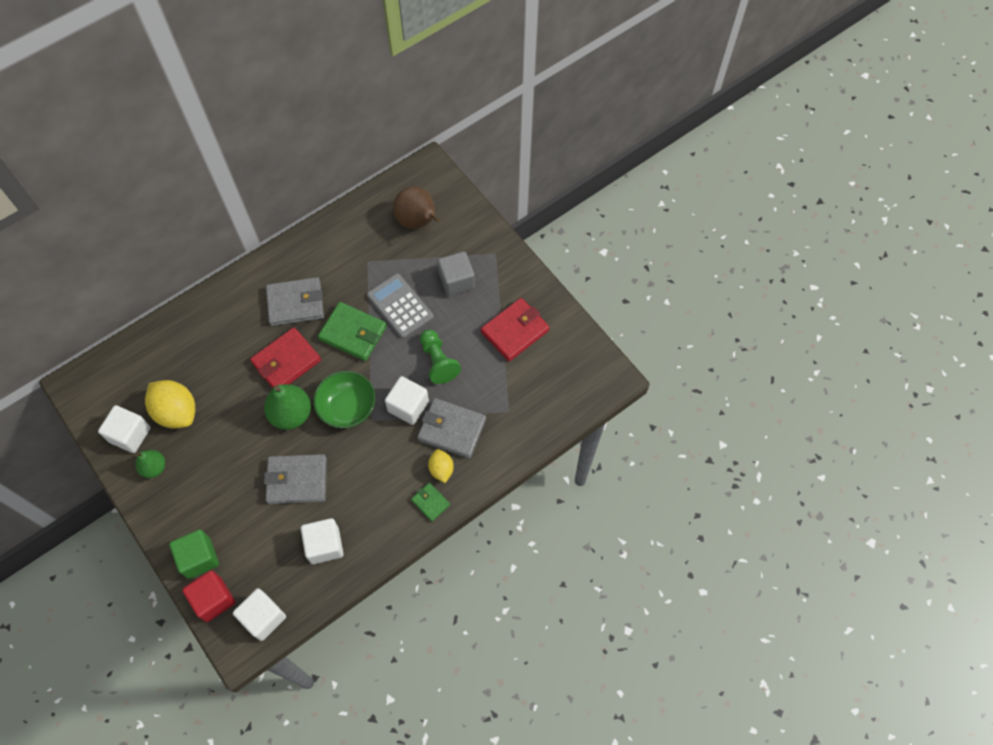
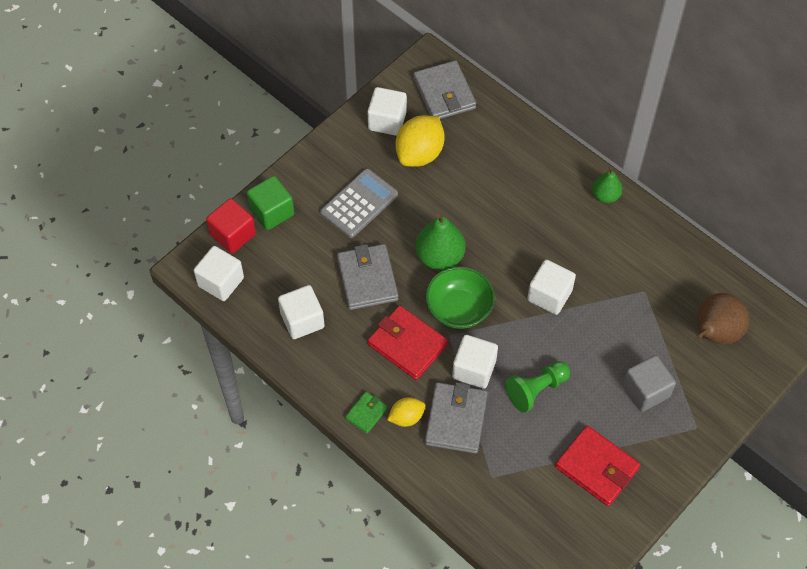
camera: 80 degrees right, 5 degrees down
(154, 467) = (357, 150): green pear -> green pear (605, 195)
(286, 361) = (499, 238): red wallet -> red wallet (407, 344)
(296, 303) = (571, 231): grey wallet -> grey wallet (444, 93)
(353, 333) = (549, 295): green wallet -> white cube
(400, 306) = (596, 336): grey calculator -> grey calculator (359, 203)

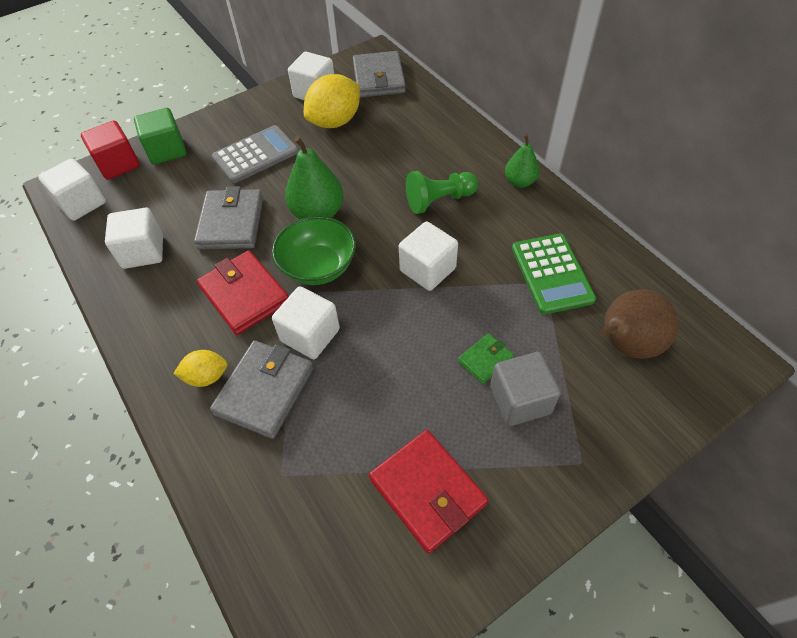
camera: 15 degrees right, 5 degrees down
(366, 413) = (162, 363): green wallet -> green wallet (485, 360)
(536, 390) = (377, 373): green pawn -> green pawn (439, 200)
(649, 282) = (552, 274): none -> green calculator

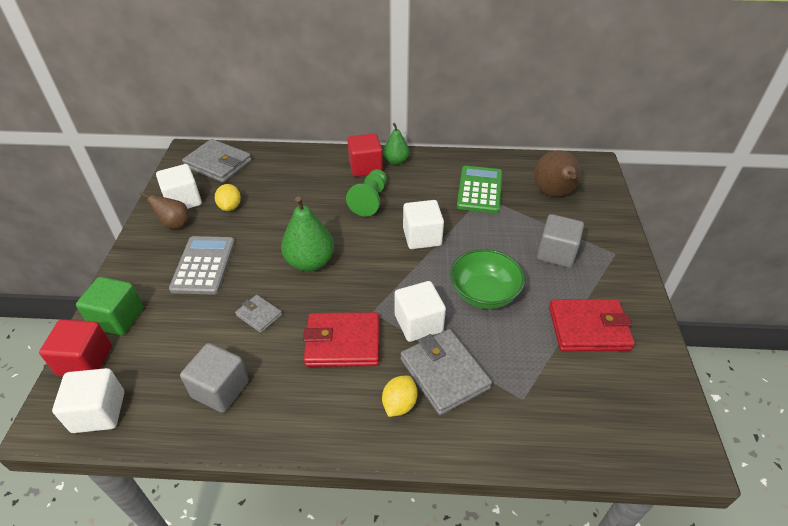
camera: 55 degrees left, 10 degrees down
(143, 251) = (220, 389): white cube -> grey cube
(231, 223) = (259, 315): grey wallet -> grey wallet, size x0.53
(284, 107) = (174, 224): none -> brown pear
(318, 267) = (361, 288): green bowl -> green bowl (484, 294)
(335, 122) = (230, 207): yellow lemon -> yellow lemon, size x0.55
(483, 167) = (365, 167): none -> red cube
(485, 360) = (516, 251): green wallet -> none
(552, 274) = (479, 190): green calculator -> green calculator turned 105 degrees counterclockwise

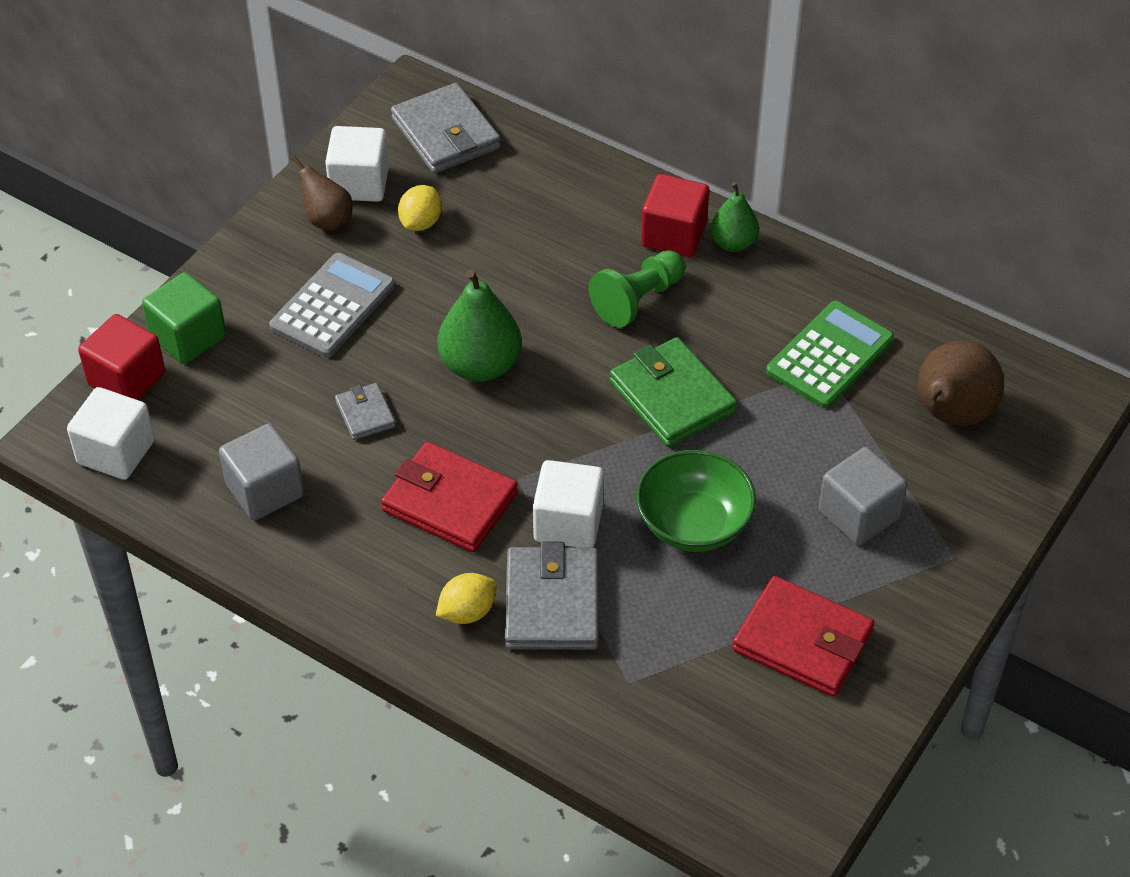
camera: 30 degrees right, 5 degrees up
(422, 237) = (672, 397): white cube -> green wallet

